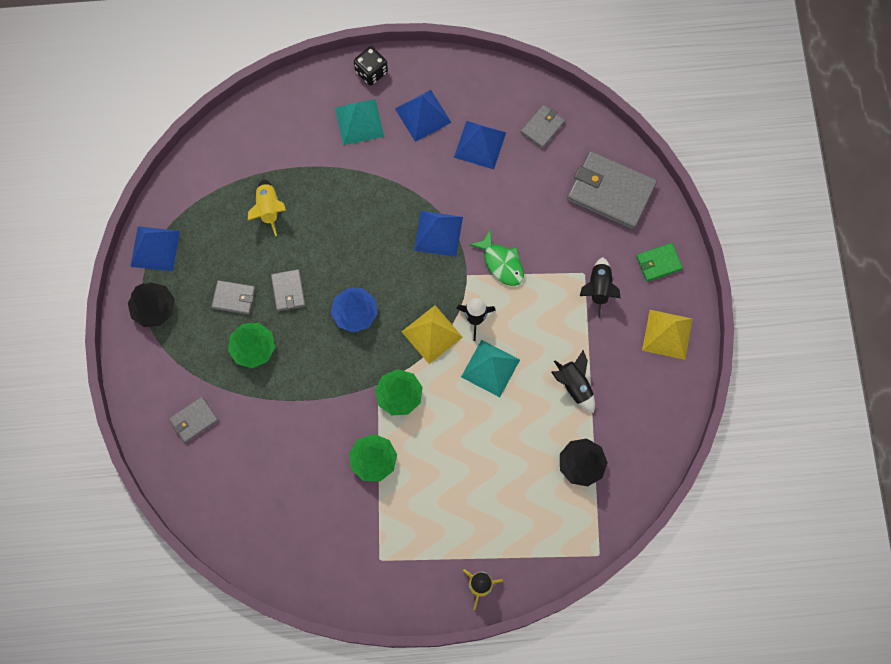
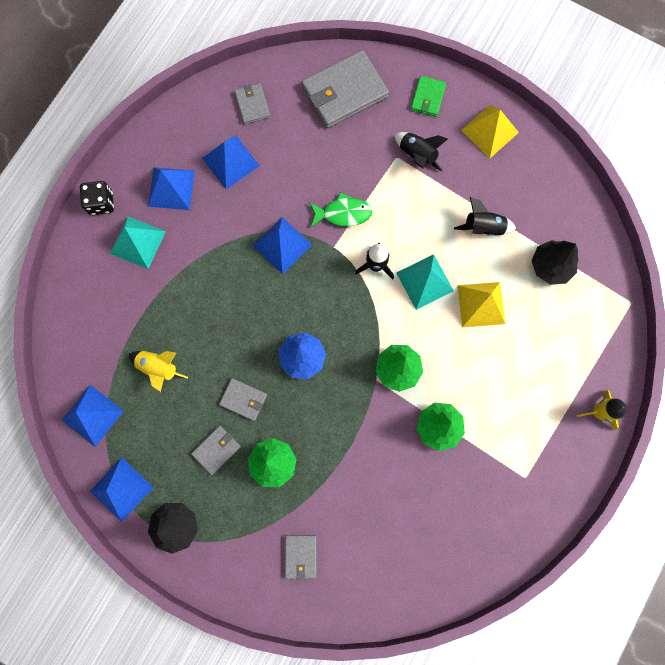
camera: 55 degrees left, 5 degrees up
(197, 187) = (92, 415): none -> blue pyramid
(432, 334) = (364, 308): yellow pyramid -> yellow pyramid (481, 304)

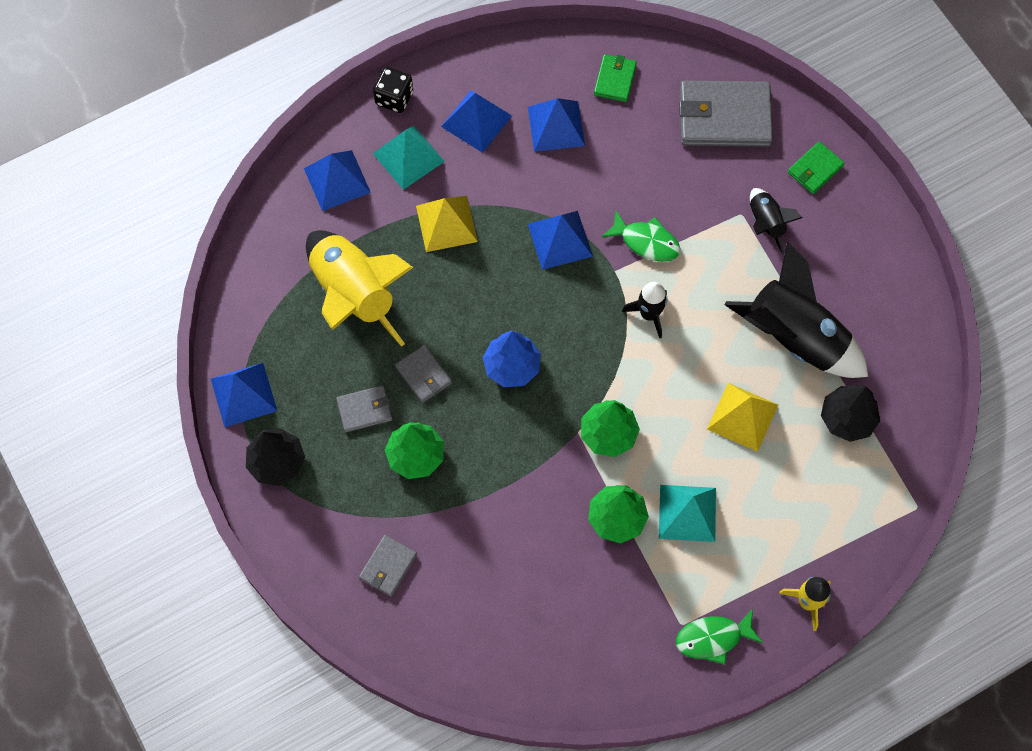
camera: 30 degrees right, 10 degrees down
(92, 415) = (258, 305): blue pyramid -> blue pyramid (337, 180)
(158, 368) = (354, 295): yellow rocket -> yellow rocket, size x1.99
(252, 105) = (615, 79): grey wallet -> green wallet
(424, 281) = (693, 359): turquoise pyramid -> turquoise pyramid (687, 513)
(483, 227) = (794, 337): black rocket -> black rocket, size x1.99
(489, 131) = (864, 240): yellow pyramid -> yellow pyramid (446, 223)
(551, 475) = (713, 638): none -> green fish

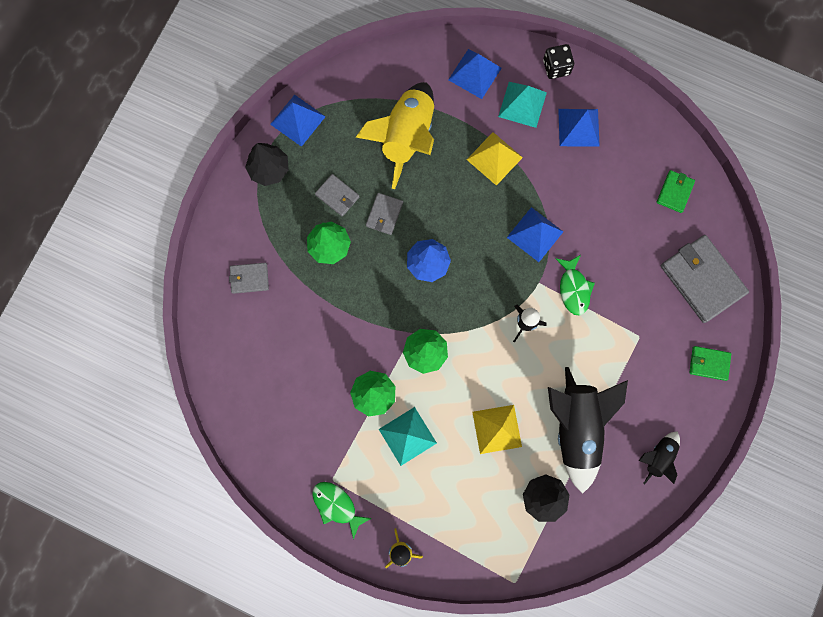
camera: 55 degrees right, 10 degrees up
(556, 126) = (612, 178): blue pyramid -> none
(615, 79) = (674, 192): green wallet -> green wallet turned 45 degrees counterclockwise
(766, 223) = (644, 356): black rocket -> black rocket (658, 457)

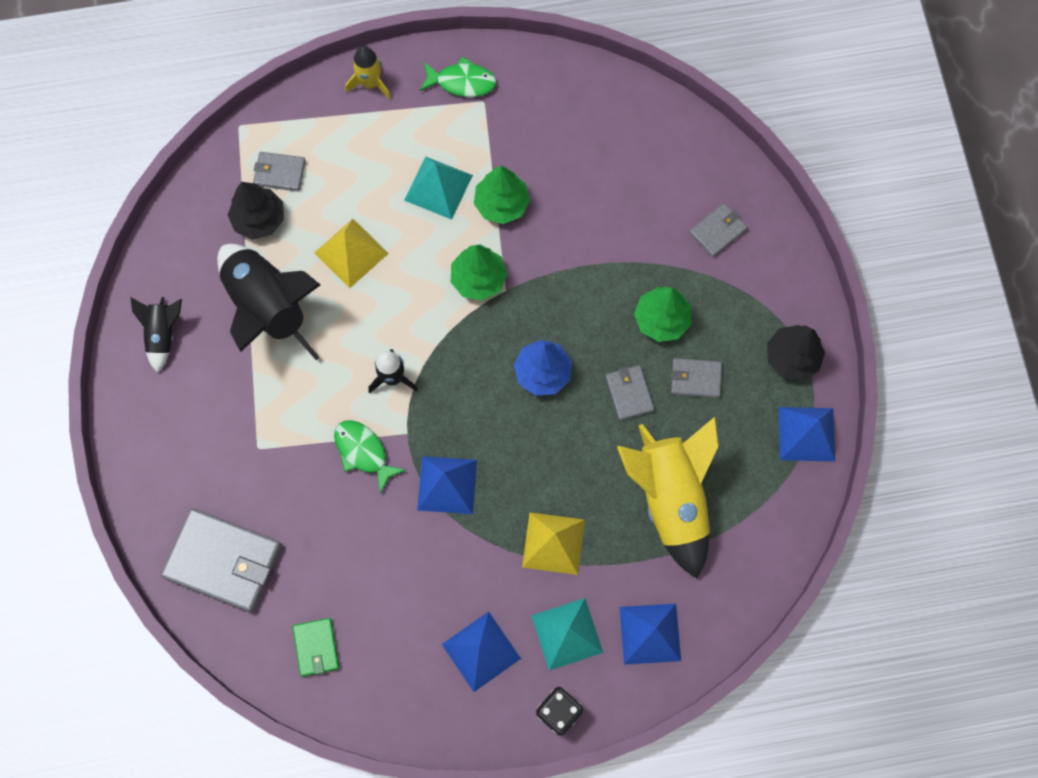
camera: 145 degrees right, 5 degrees down
(508, 524) = (279, 173): none -> grey wallet
(709, 363) = (162, 469): green wallet -> none

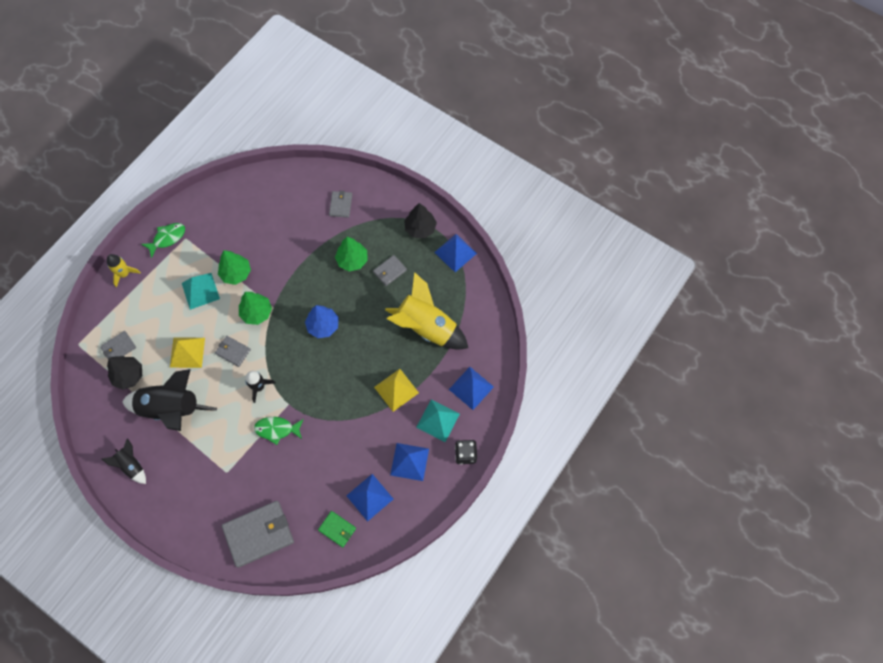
camera: 45 degrees left, 5 degrees down
(447, 485) = (327, 408): blue pyramid -> blue pyramid (369, 497)
(629, 393) = (368, 301): grey wallet -> grey wallet (233, 351)

